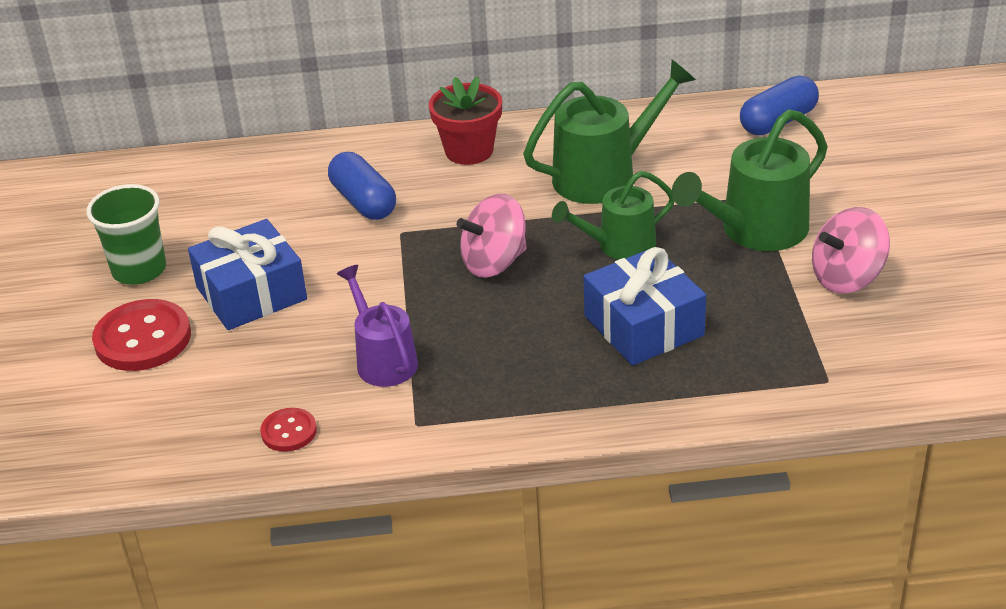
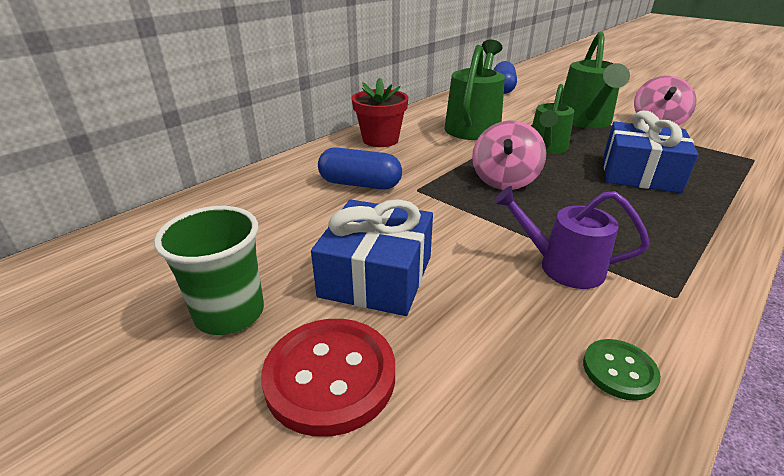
camera: 45 degrees left, 5 degrees down
(289, 431) = (619, 370): red button -> green button

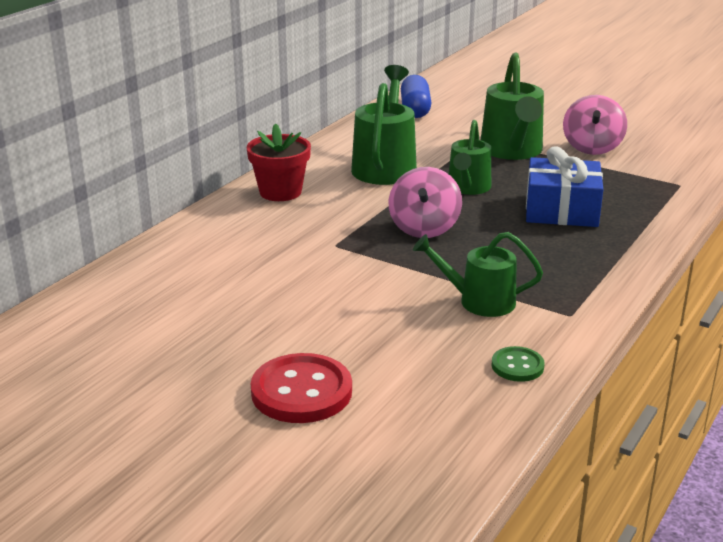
camera: 10 degrees left, 5 degrees down
(230, 313) = (200, 362): green cup -> none
(360, 184) = (274, 244): blue capsule -> none
(376, 276) = (317, 324): blue gift -> none
(561, 266) = (478, 301): purple watering can -> green watering can

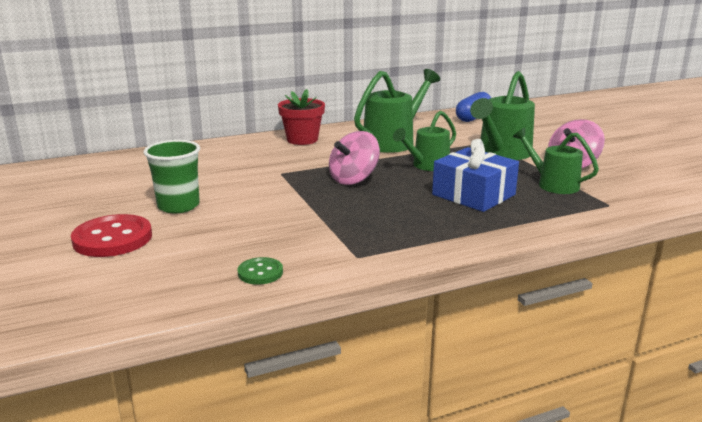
camera: 35 degrees right, 5 degrees down
(298, 325) = (178, 206): none -> green cup
(478, 301) = (309, 228): green watering can -> green watering can (552, 184)

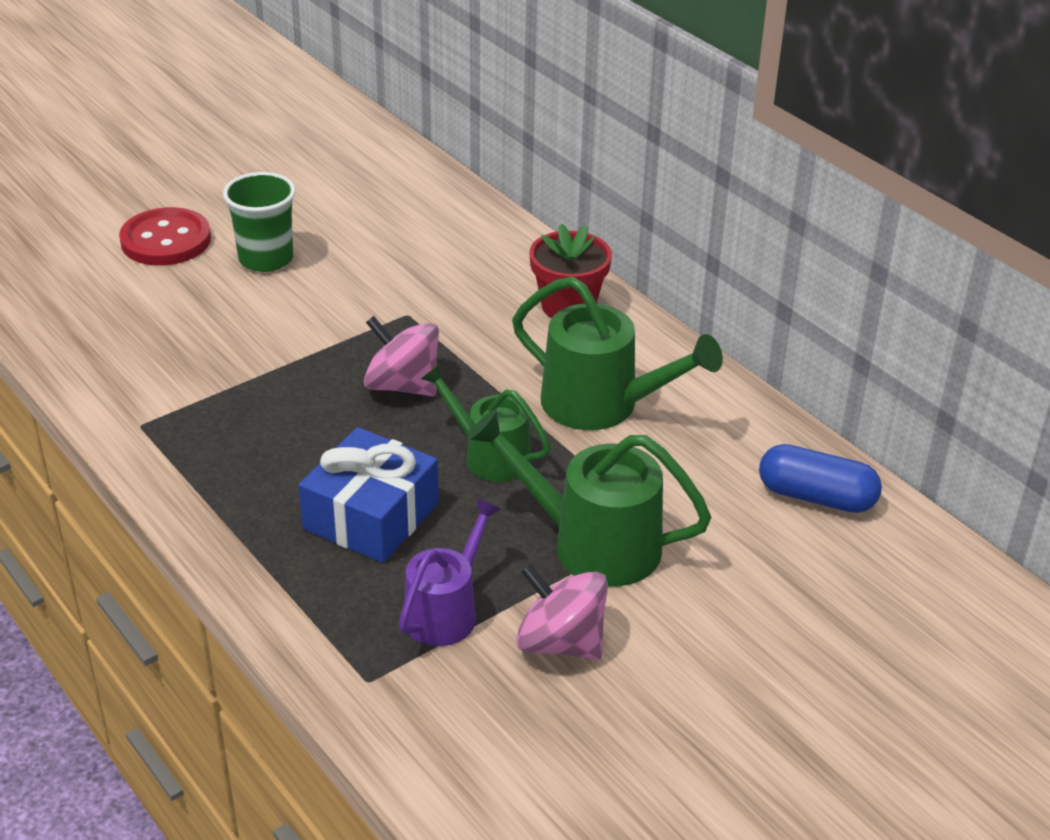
camera: 75 degrees right, 15 degrees up
(260, 272) = (92, 359): green button -> none
(552, 184) = (446, 611): green watering can -> purple watering can

